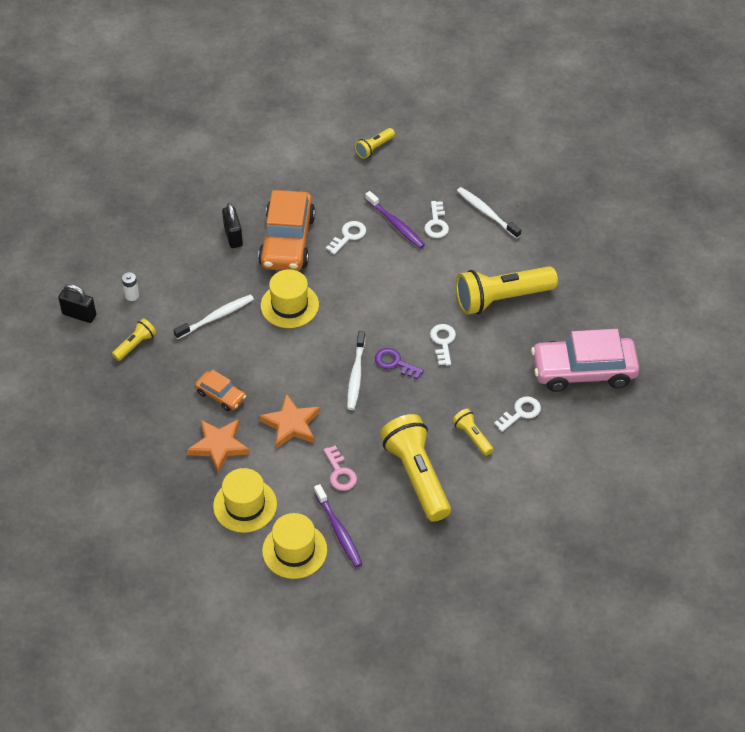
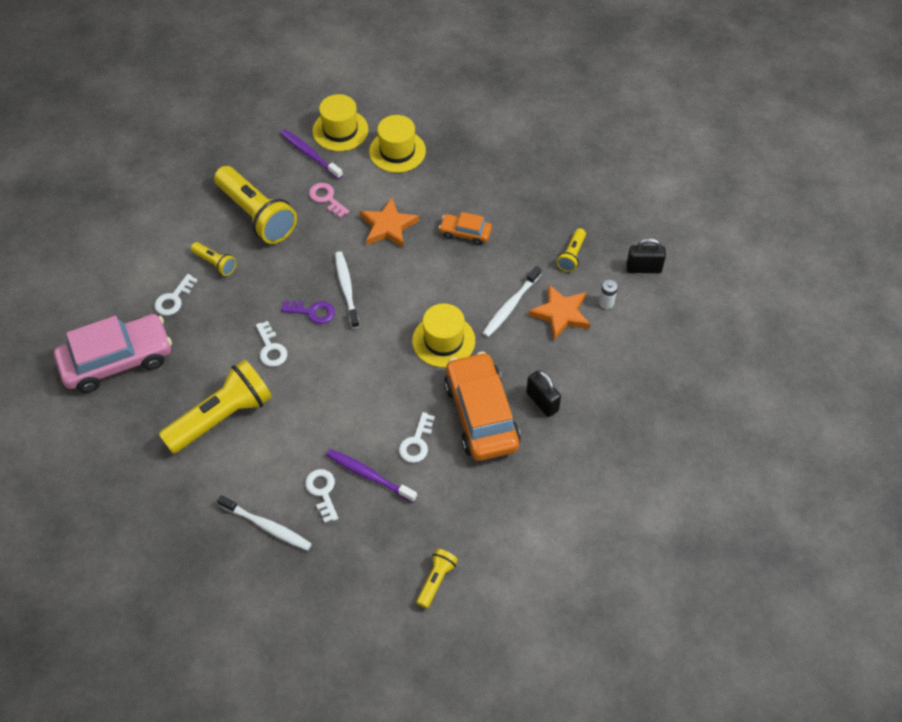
camera: 160 degrees right, 5 degrees up
(219, 446) = (443, 190): orange star -> orange star (560, 314)

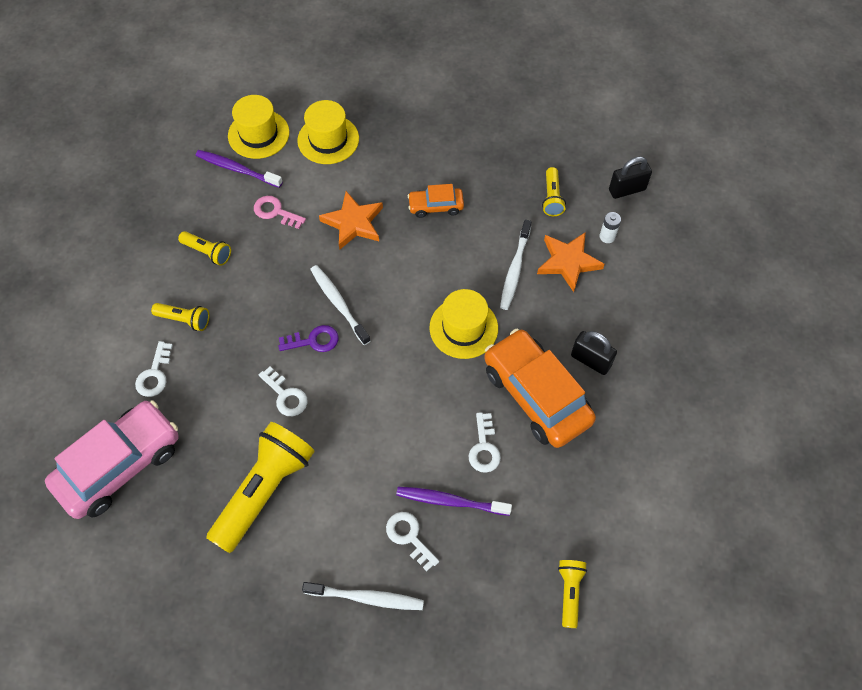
camera: 20 degrees left, 5 degrees up
(257, 215) = (207, 252): yellow flashlight -> yellow flashlight, size x0.48

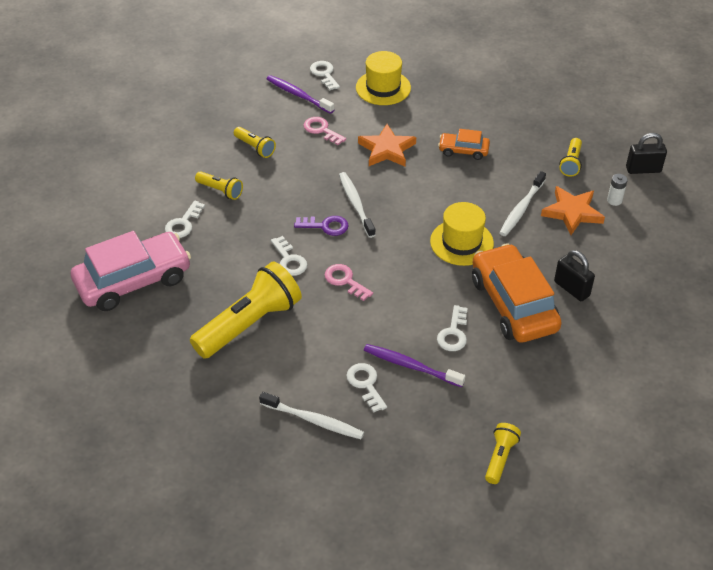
camera: 15 degrees right, 15 degrees down
(258, 134) = (324, 74): yellow hat -> white key
(353, 408) = (345, 281): none -> pink key

